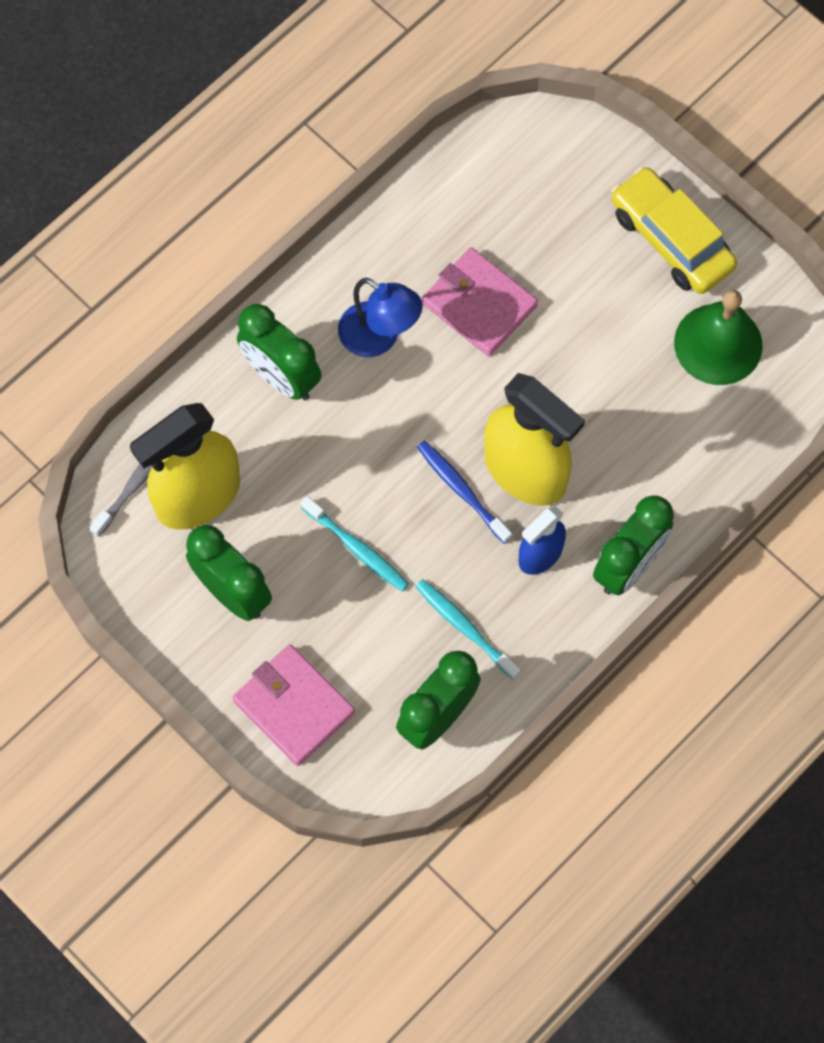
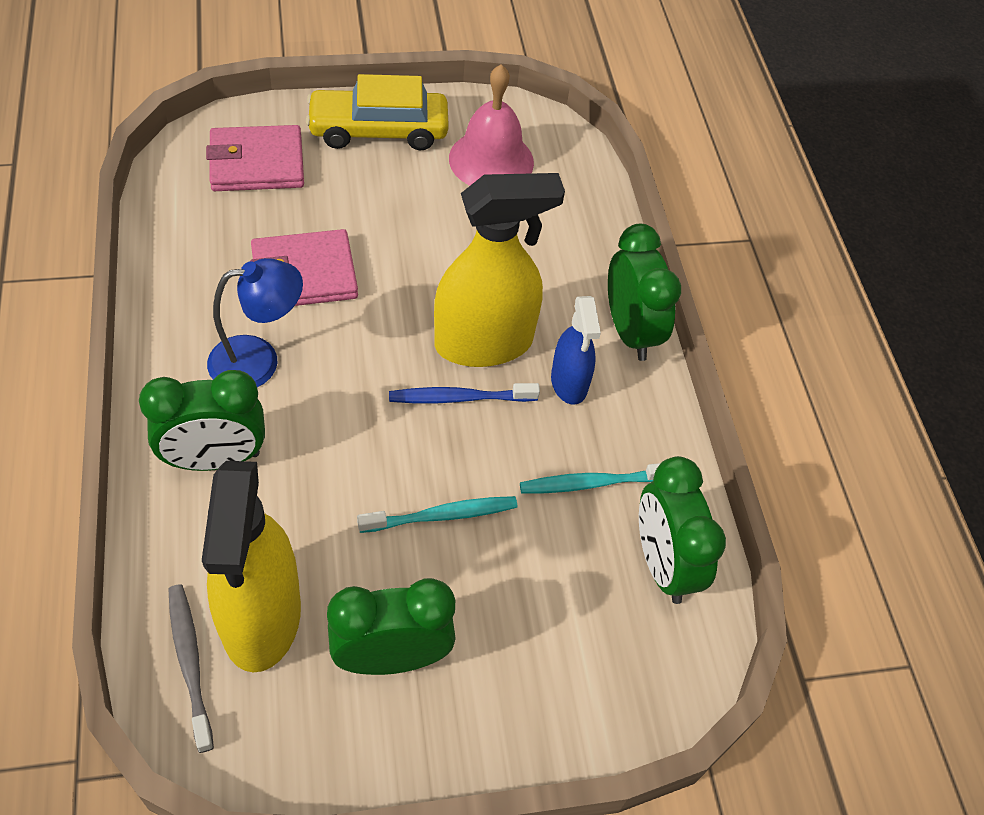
camera: 60 degrees left, 15 degrees down
(294, 706) = (559, 685): pink wallet -> pink wallet (257, 163)
(718, 344) = (491, 160): green bell -> pink bell

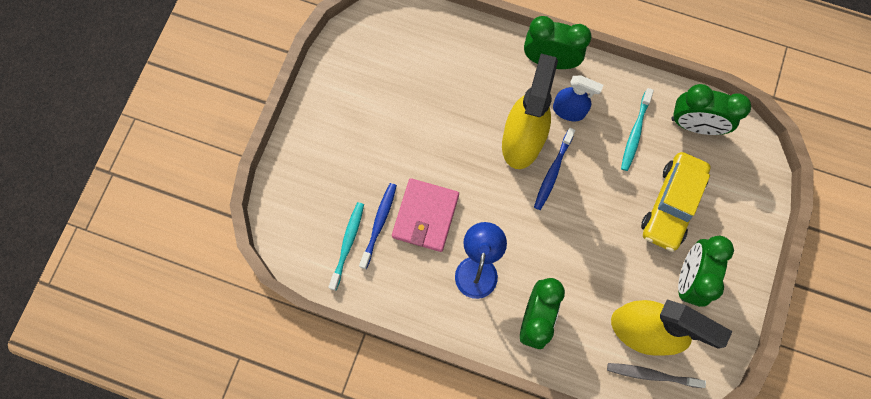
camera: 55 degrees left, 20 degrees up
(257, 163) = (320, 206): pink wallet -> none
(265, 229) = (379, 224): none -> blue toothbrush
(378, 130) = (327, 121): yellow car -> yellow car (671, 204)
(442, 516) = (621, 216): turquoise toothbrush -> turquoise toothbrush (348, 244)
(491, 160) = (386, 67): pink bell -> none

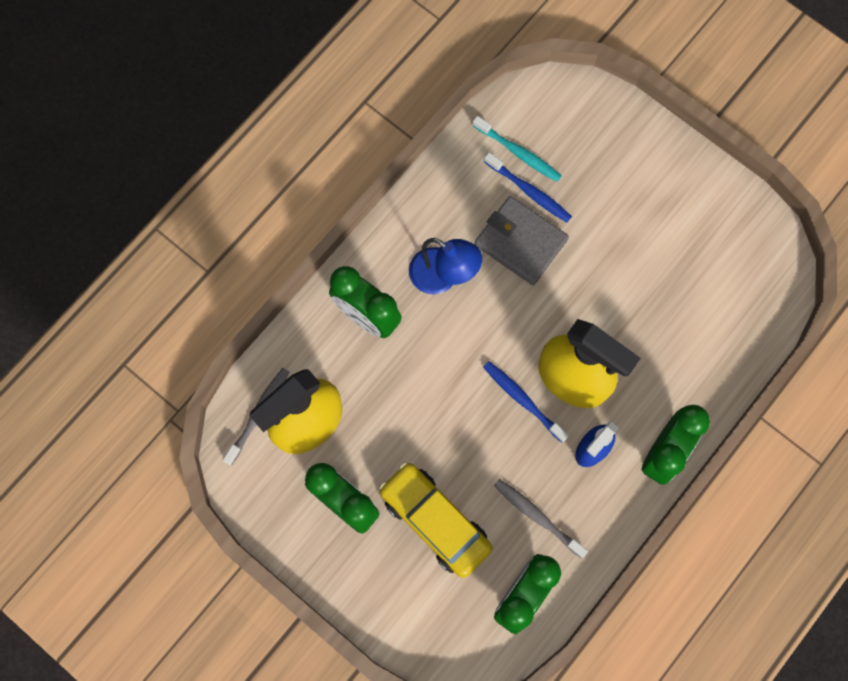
camera: 110 degrees right, 0 degrees up
(425, 216) = (520, 242): pink wallet -> grey wallet
(635, 133) = (537, 516): turquoise toothbrush -> grey toothbrush

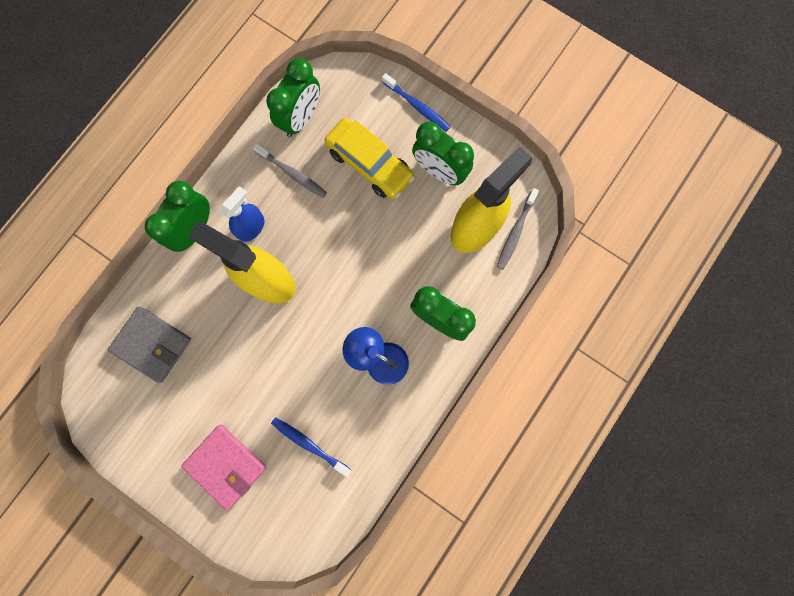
camera: 175 degrees right, 5 degrees up
(518, 153) = (320, 481): turquoise toothbrush -> none
(520, 242) = (314, 396): grey wallet -> grey wallet (152, 344)
(522, 400) = (307, 261): blue toothbrush -> blue toothbrush (417, 106)
(623, 177) = (226, 466): none -> pink wallet

